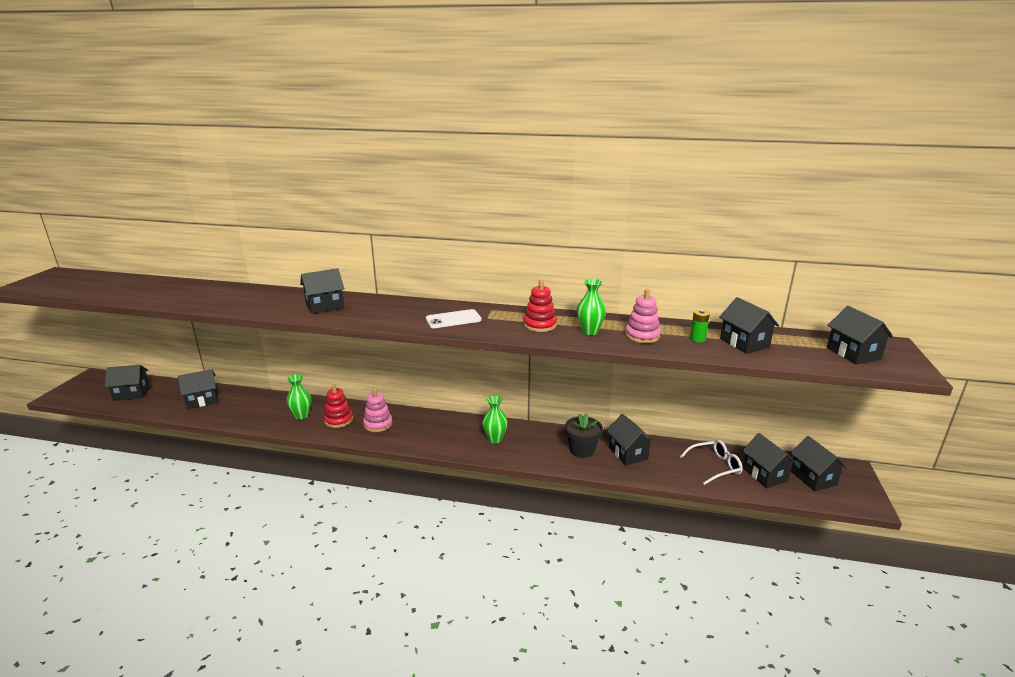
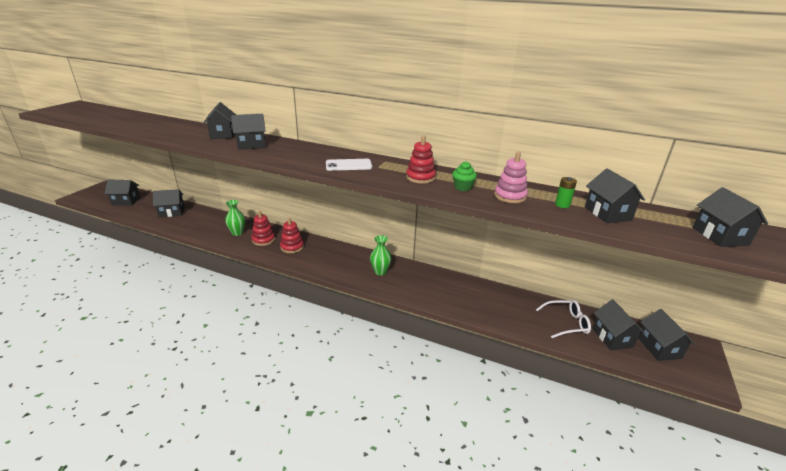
camera: 10 degrees right, 5 degrees up
(378, 424) = (292, 247): pink stacking toy -> red stacking toy
(582, 450) = (450, 291): black flower pot -> none
(589, 331) = (463, 187): green vase -> green cupcake
(628, 453) = (490, 300): black house -> black house (223, 135)

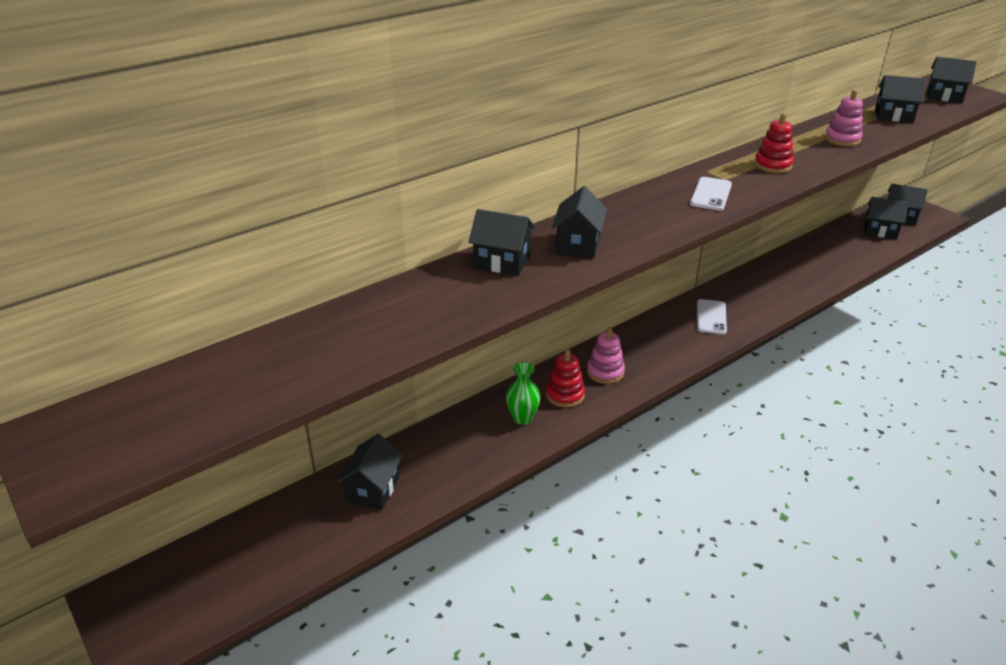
camera: 60 degrees left, 5 degrees up
(126, 201) = (252, 558): black house -> none
(292, 247) = (605, 372): red stacking toy -> pink stacking toy
(380, 272) = (711, 317): green vase -> white phone
(463, 187) = (811, 153): green cupcake -> none
(562, 205) = (869, 125): green battery -> none
(566, 323) = (852, 243): white glasses -> none

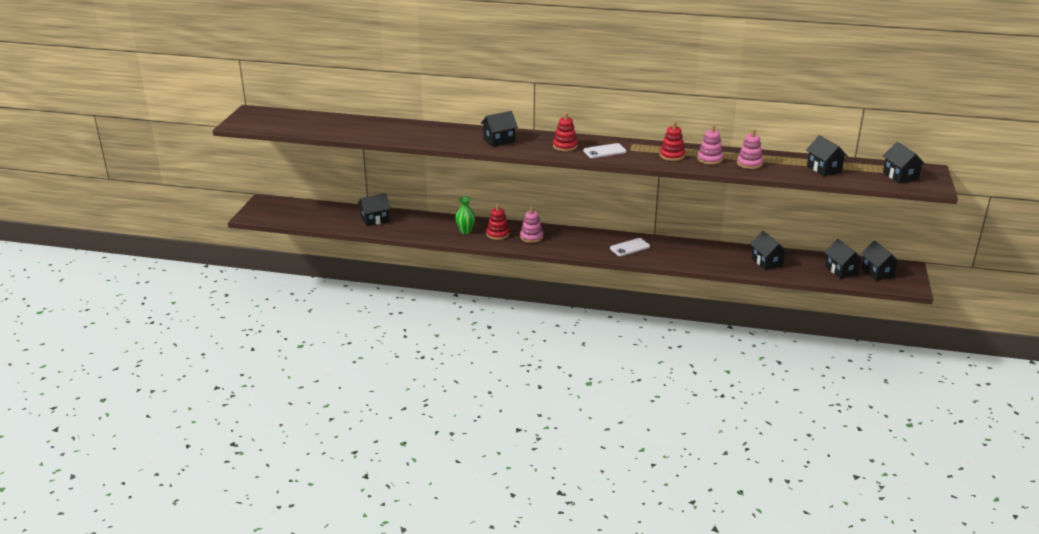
camera: 50 degrees right, 5 degrees down
(502, 262) = (459, 132): black house -> black house (767, 262)
(661, 211) = (565, 146): none -> red stacking toy
(807, 152) = (710, 159): none -> pink stacking toy

